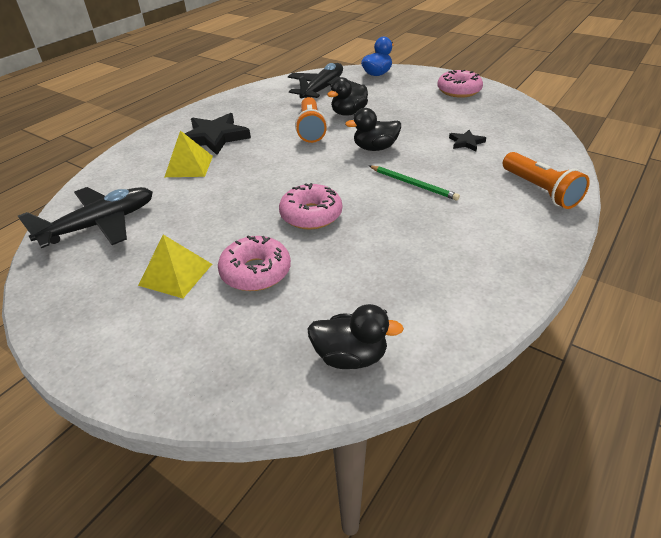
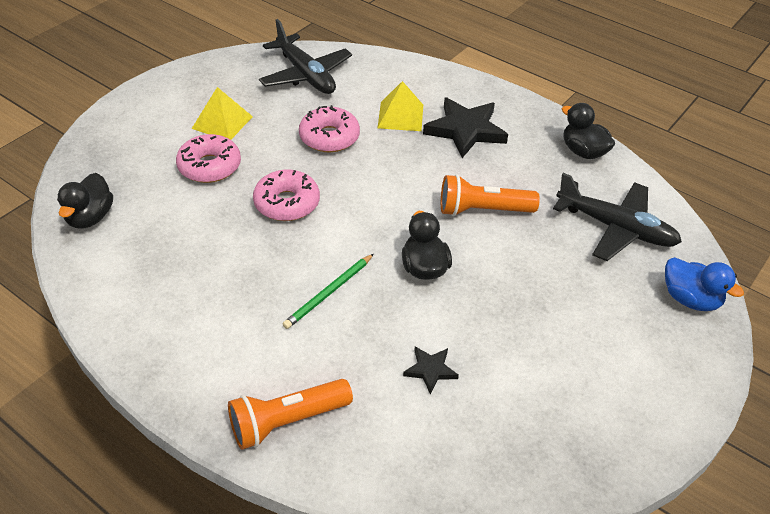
camera: 90 degrees right, 5 degrees up
(348, 113) = (532, 251): black duck -> black duck (583, 152)
(459, 91) = (625, 403): pink donut -> pink donut (329, 137)

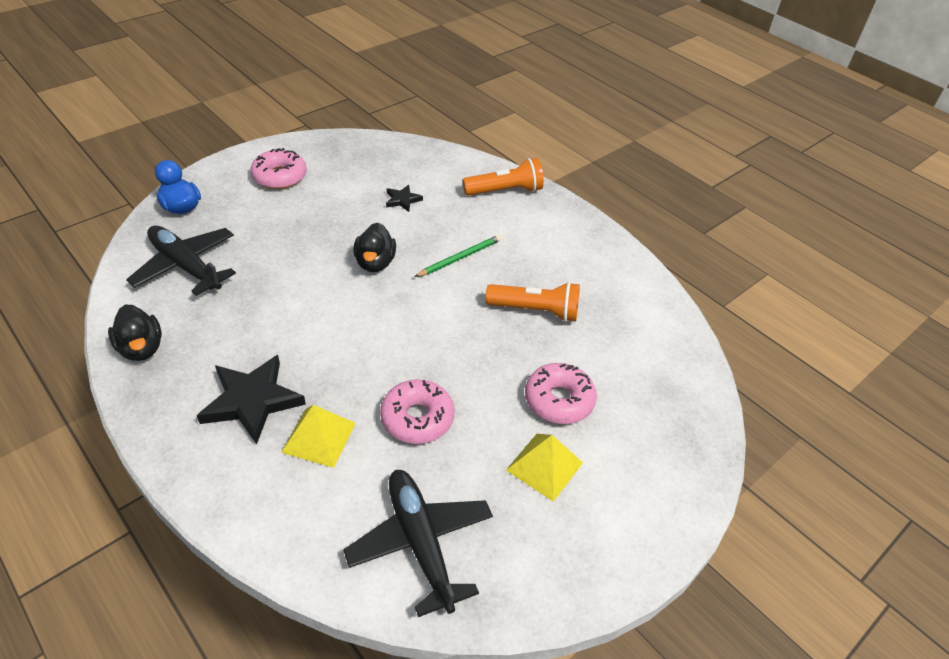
camera: 170 degrees left, 0 degrees up
(90, 217) = (673, 359): black duck -> none
(287, 203) = (481, 342): pink donut -> pink donut (279, 176)
(482, 210) = (295, 302): orange flashlight -> orange flashlight (536, 311)

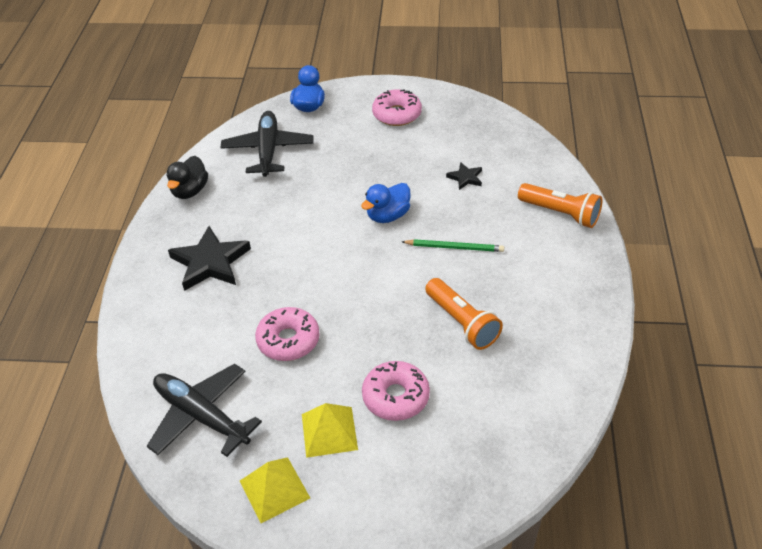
camera: 50 degrees right, 0 degrees up
(319, 437) = (220, 311): yellow pyramid -> yellow pyramid (274, 489)
(375, 263) = (388, 216): black duck -> blue duck
(420, 542) = (201, 416): black plane -> black plane turned 75 degrees counterclockwise

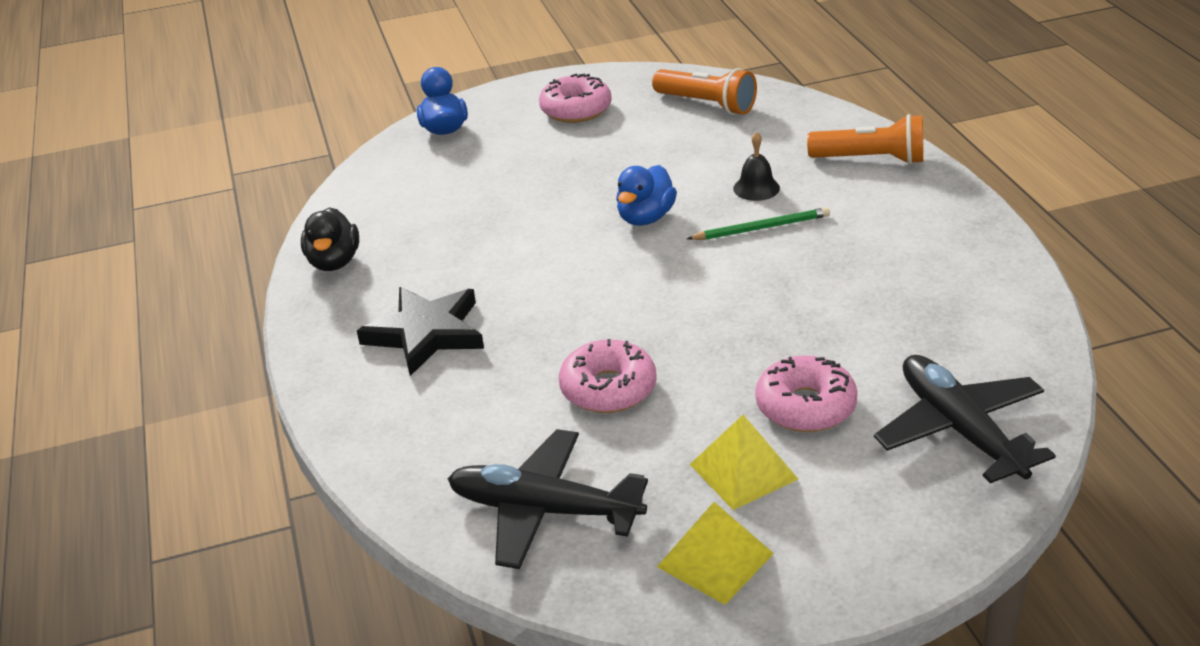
camera: 20 degrees left, 10 degrees down
(268, 150) = (420, 189): black plane -> black plane (960, 429)
(462, 323) = (832, 303): orange flashlight -> orange flashlight (707, 105)
(465, 178) = (720, 153): black star -> none
(471, 214) = (756, 188): none -> black bell

